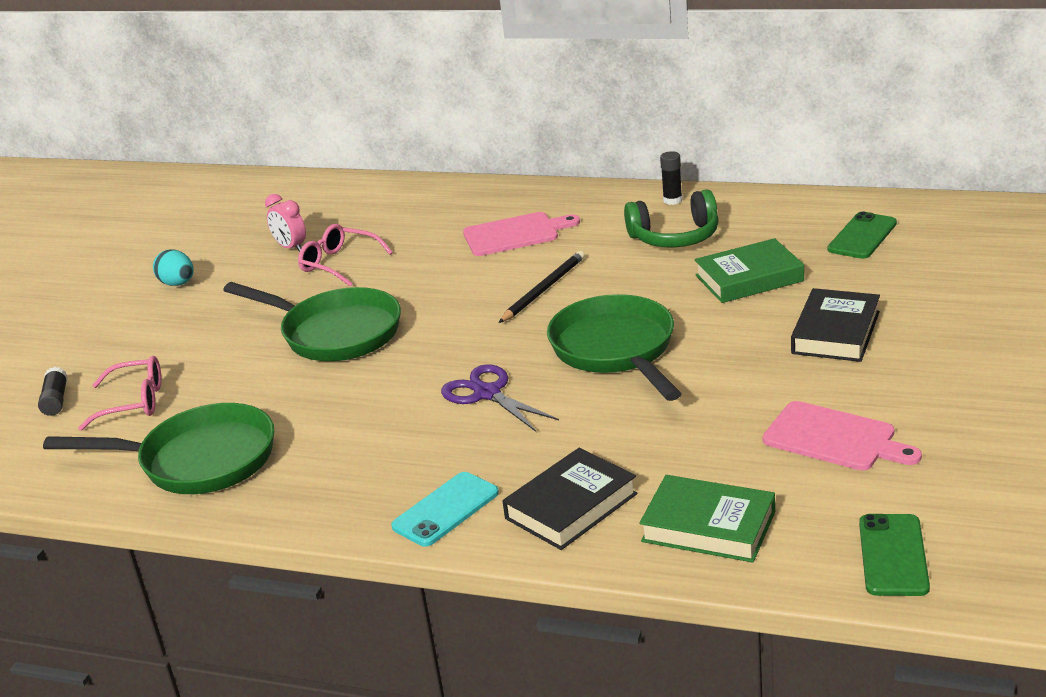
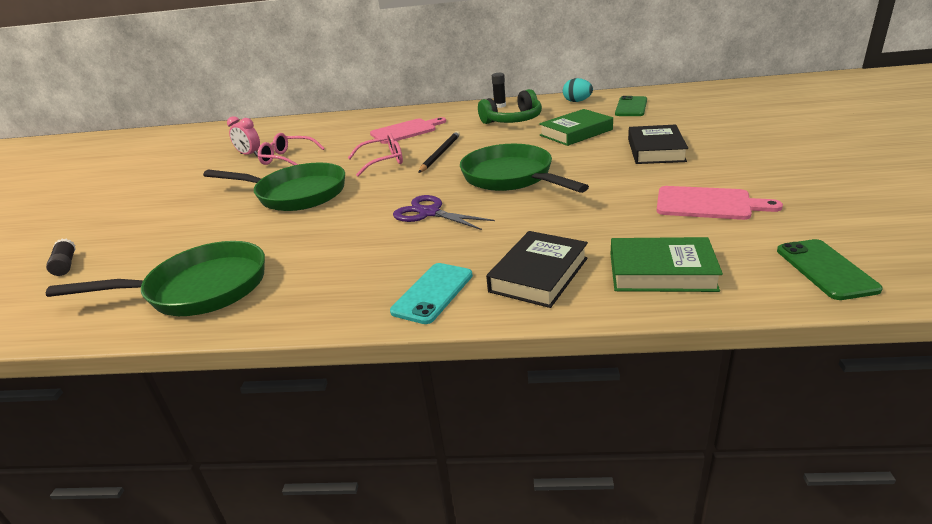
camera: 15 degrees left, 0 degrees up
(134, 402) = (136, 257): pink glasses -> pink glasses (383, 161)
(178, 284) = (167, 182): turquoise egg -> turquoise egg (577, 101)

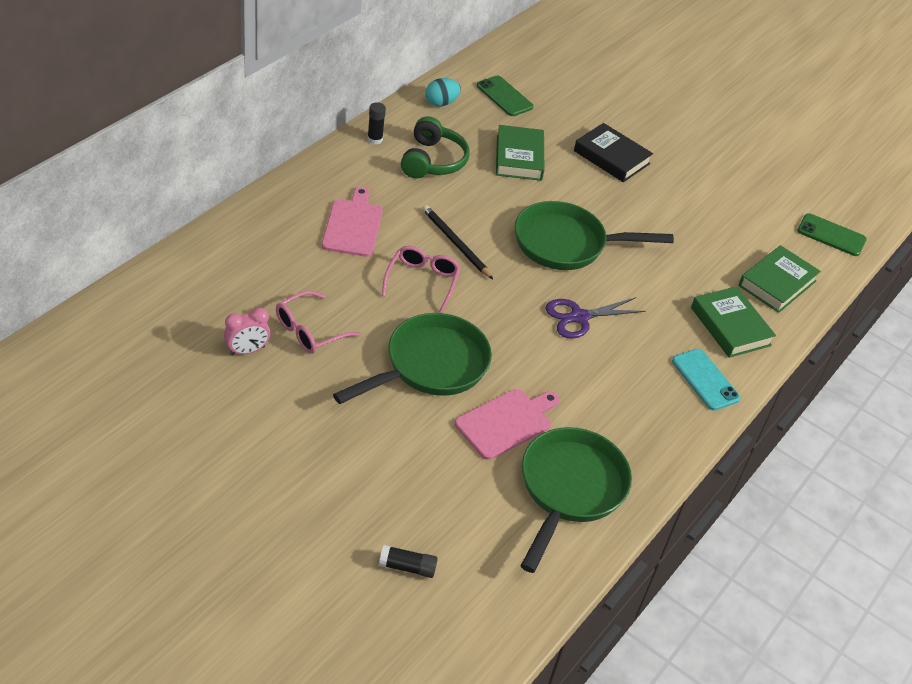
camera: 65 degrees left, 15 degrees up
(538, 275) = (730, 326): black book -> green book
(708, 204) = (720, 207): pink cutting board -> pink cutting board (506, 422)

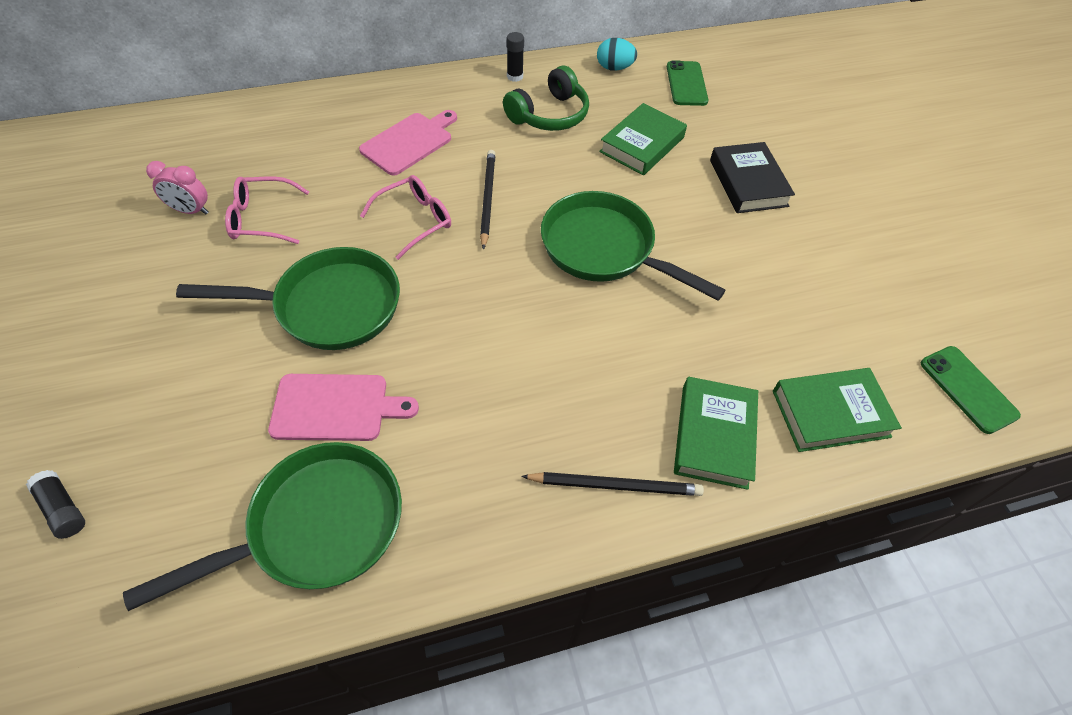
camera: 40 degrees right, 10 degrees up
(579, 317) = (537, 333): purple scissors -> none
(705, 380) = (615, 485): turquoise phone -> black pencil

